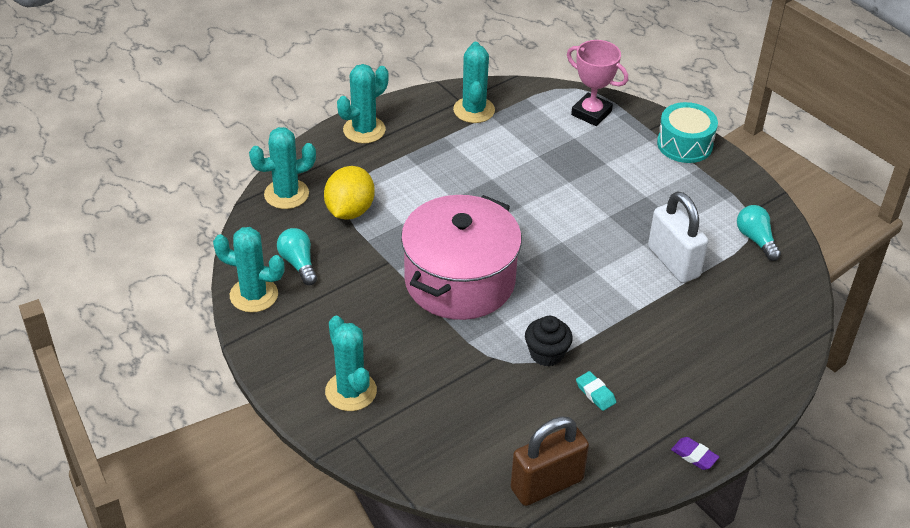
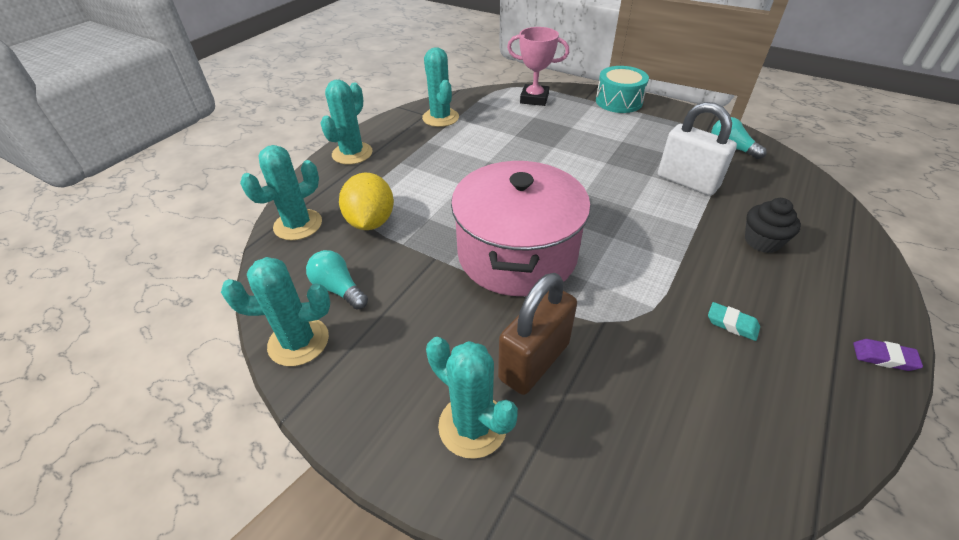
camera: 20 degrees left, 0 degrees up
(546, 353) = (652, 298): black cupcake -> black cupcake (762, 241)
(547, 484) = (782, 462): brown padlock -> brown padlock (534, 361)

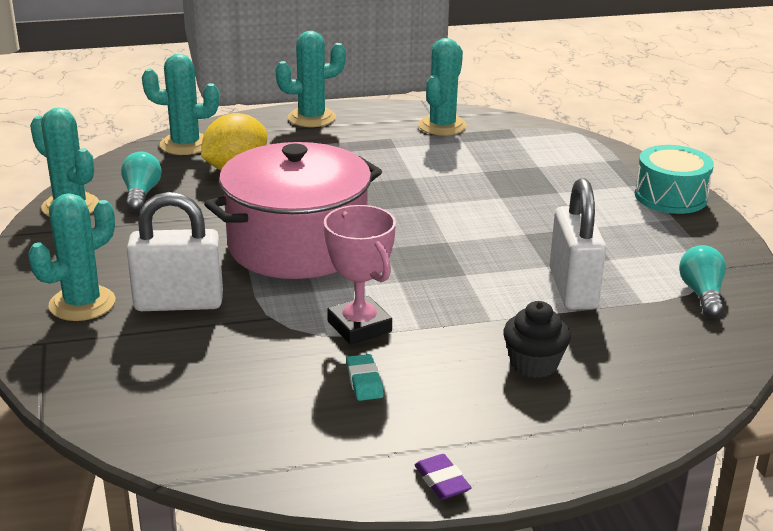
camera: 45 degrees right, 15 degrees down
(472, 425) = (82, 304): turquoise cactus -> turquoise cactus turned 45 degrees clockwise
(534, 99) = (575, 152): pink trophy -> pink trophy (359, 326)
(534, 361) = (179, 303): brown padlock -> white padlock

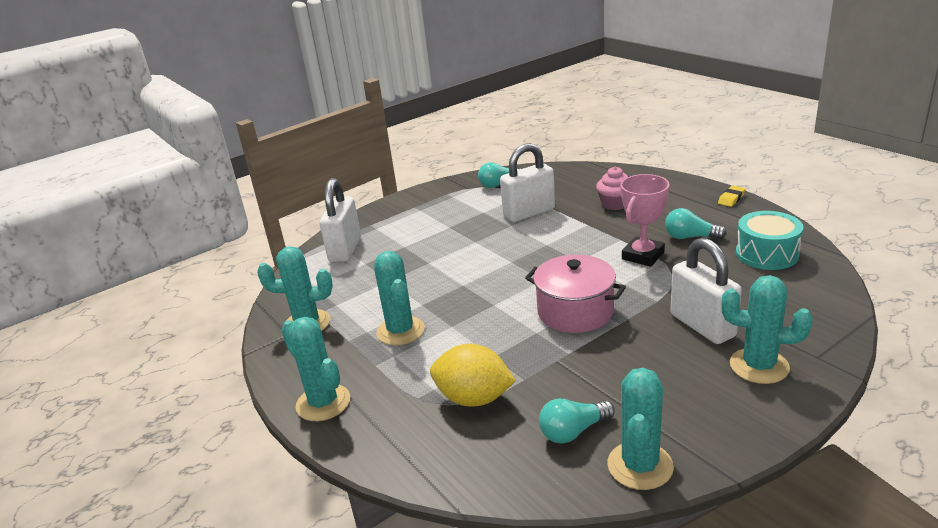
camera: 110 degrees left, 0 degrees up
(185, 145) = (443, 460): turquoise cactus -> turquoise cactus (400, 331)
(297, 245) = (575, 312): pink pot -> pink pot, size x0.66
(364, 381) = (690, 237): turquoise eraser -> turquoise light bulb
(442, 481) = (731, 199): purple eraser -> yellow eraser
(534, 364) = (615, 204): black cupcake -> pink cupcake
(585, 161) = (345, 249): none -> white padlock
(670, 196) = (383, 213): turquoise drum -> turquoise drum (766, 254)

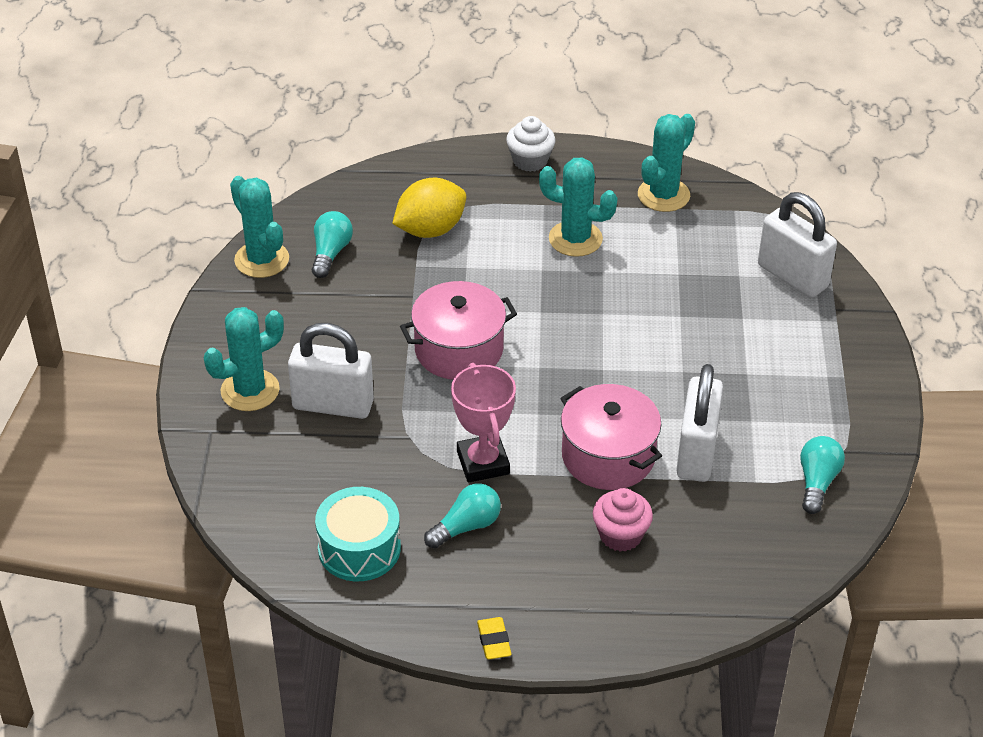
camera: 125 degrees right, 15 degrees up
(323, 403) = (530, 160): turquoise cactus -> white cupcake
(572, 229) = (608, 456): none -> pink pot

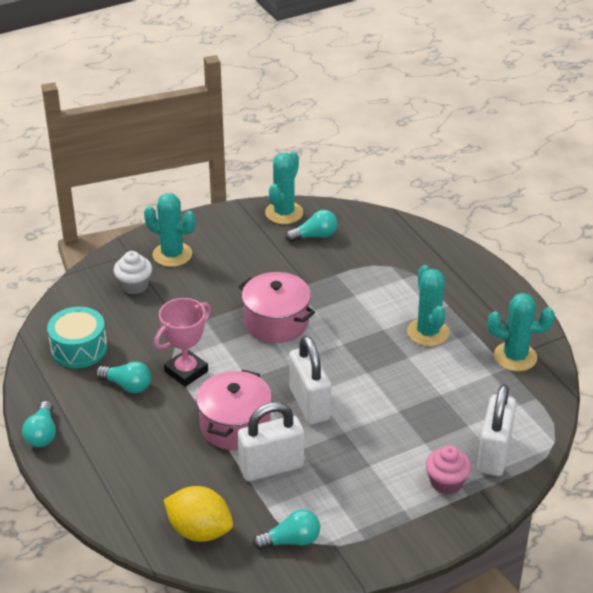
camera: 60 degrees right, 5 degrees down
(333, 405) = (186, 291): white padlock -> white padlock (309, 404)
(430, 230) = (374, 266): yellow lemon -> yellow lemon (199, 531)
(494, 641) = (42, 434): yellow eraser -> turquoise light bulb
(530, 160) = (485, 282): white cupcake -> white cupcake (134, 285)
(620, 535) = (169, 458): pink cupcake -> pink cupcake (446, 482)

